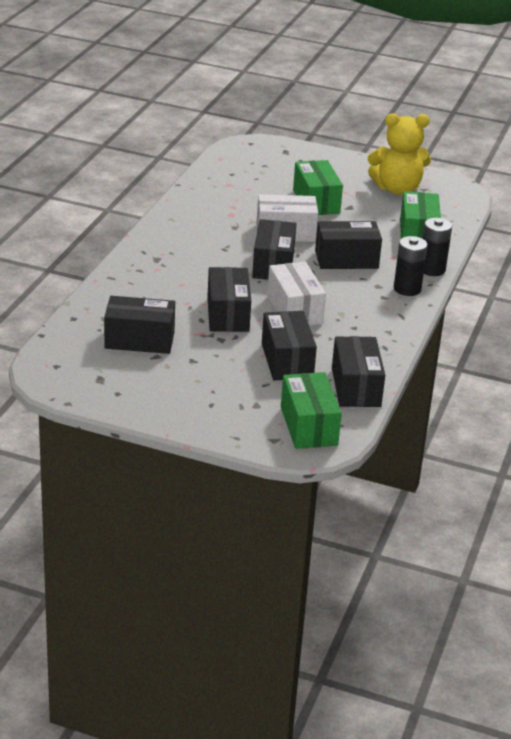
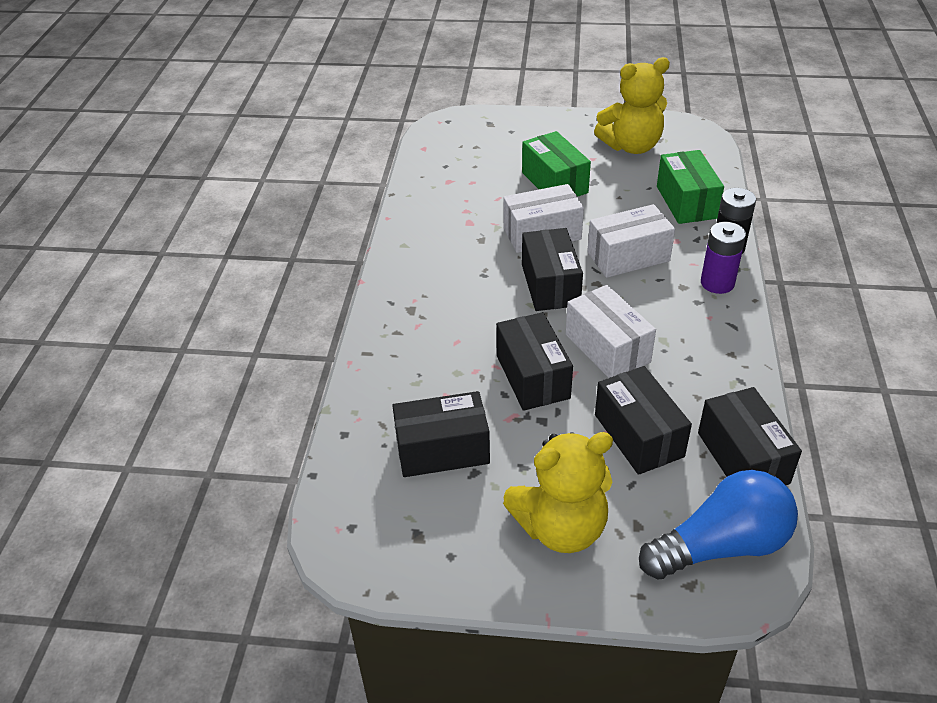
camera: 10 degrees left, 10 degrees up
(201, 395) = (561, 527): none -> yellow teddy bear
(308, 426) = (721, 546): green box -> blue light bulb
(346, 259) = (628, 256): black box -> white box
(407, 289) = (717, 283): black battery -> purple battery

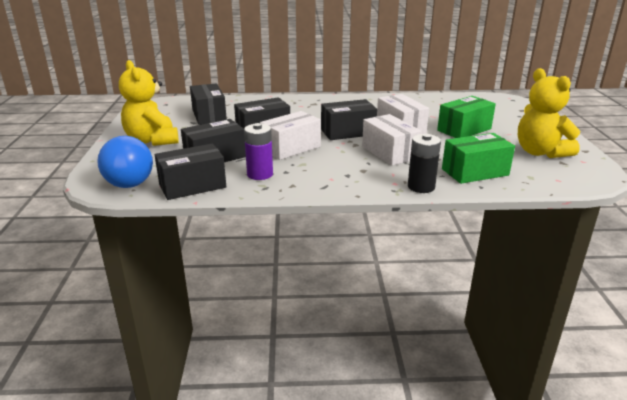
camera: 80 degrees right, 15 degrees down
(717, 283) = (372, 182): purple battery -> purple battery (260, 174)

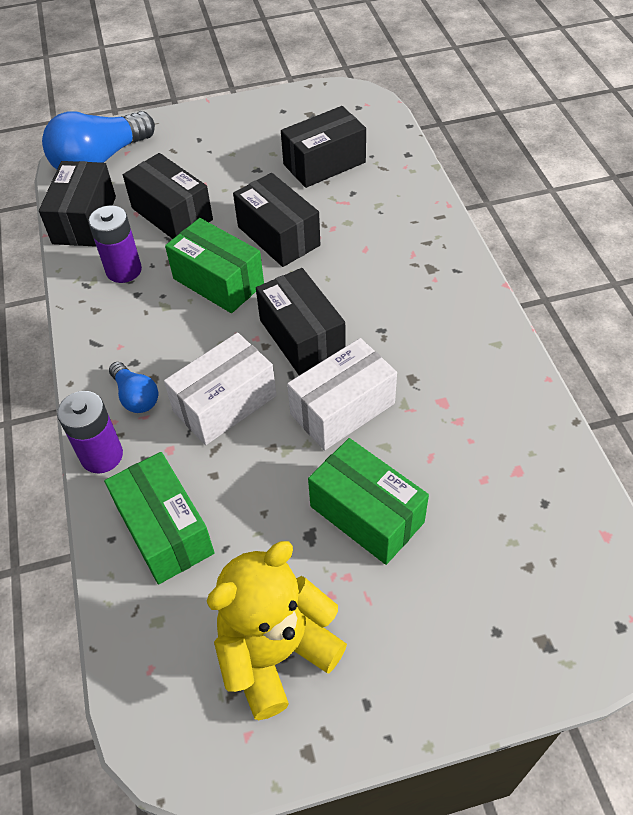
camera: 80 degrees right, 25 degrees up
(152, 140) = (215, 142): yellow teddy bear -> none
(192, 186) = (84, 220): black box -> black box turned 45 degrees clockwise
(291, 148) = (218, 281): white box -> green box
(376, 175) = (136, 396): none -> blue light bulb
(421, 187) = (102, 455): black battery -> purple battery

